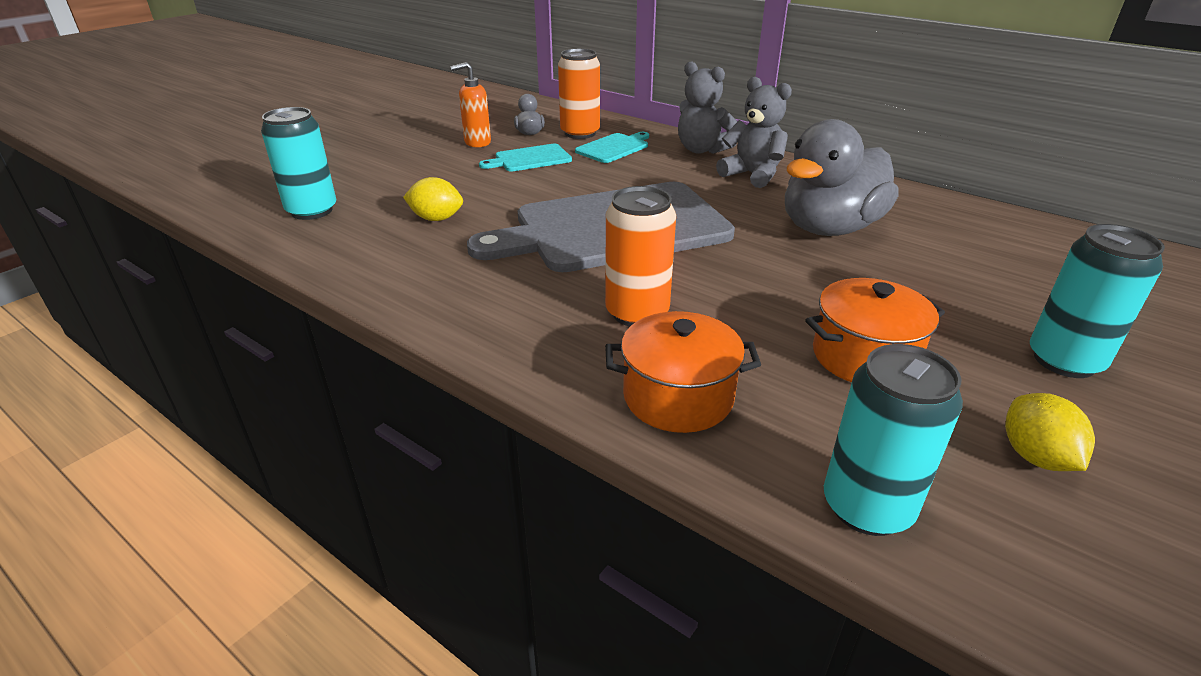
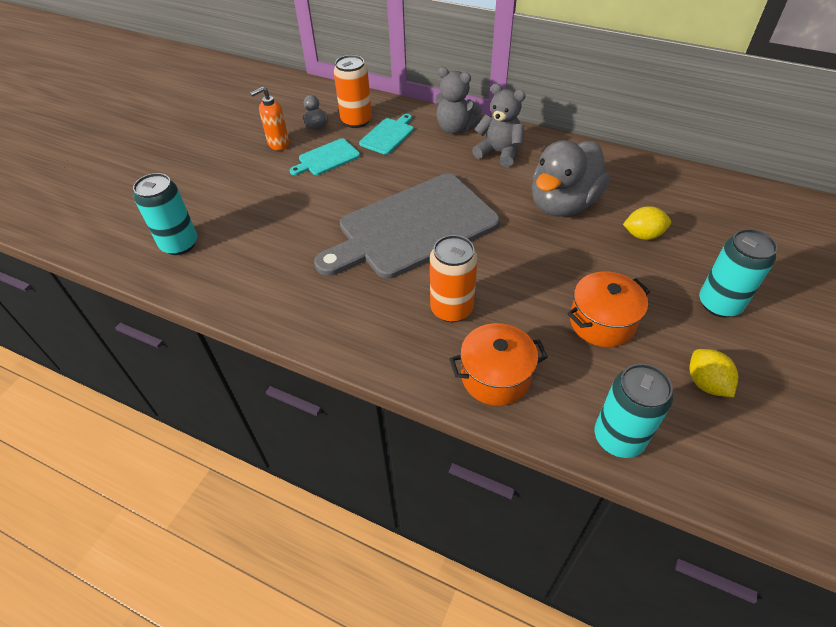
camera: 10 degrees left, 15 degrees up
(436, 219) = (279, 238): yellow lemon -> yellow lemon (642, 235)

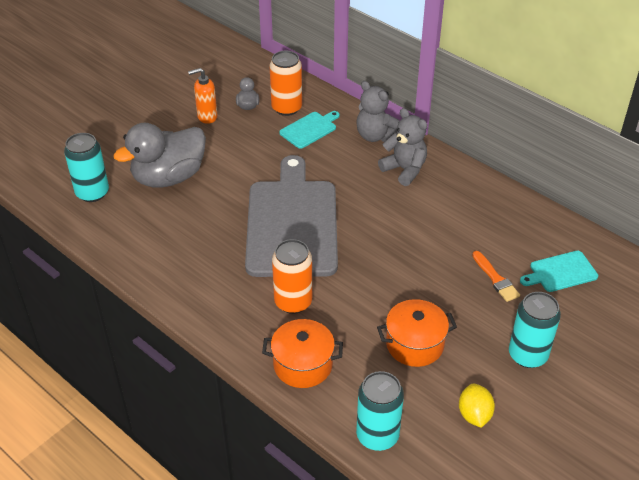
camera: 15 degrees right, 5 degrees down
(327, 158) = (244, 140): turquoise cutting board -> turquoise cutting board (560, 272)
(412, 227) = (292, 223): grey cutting board -> grey cutting board turned 105 degrees clockwise
(562, 204) = (438, 232): grey duck -> grey duck (169, 177)
(642, 235) = (495, 278): yellow lemon -> orange brush

